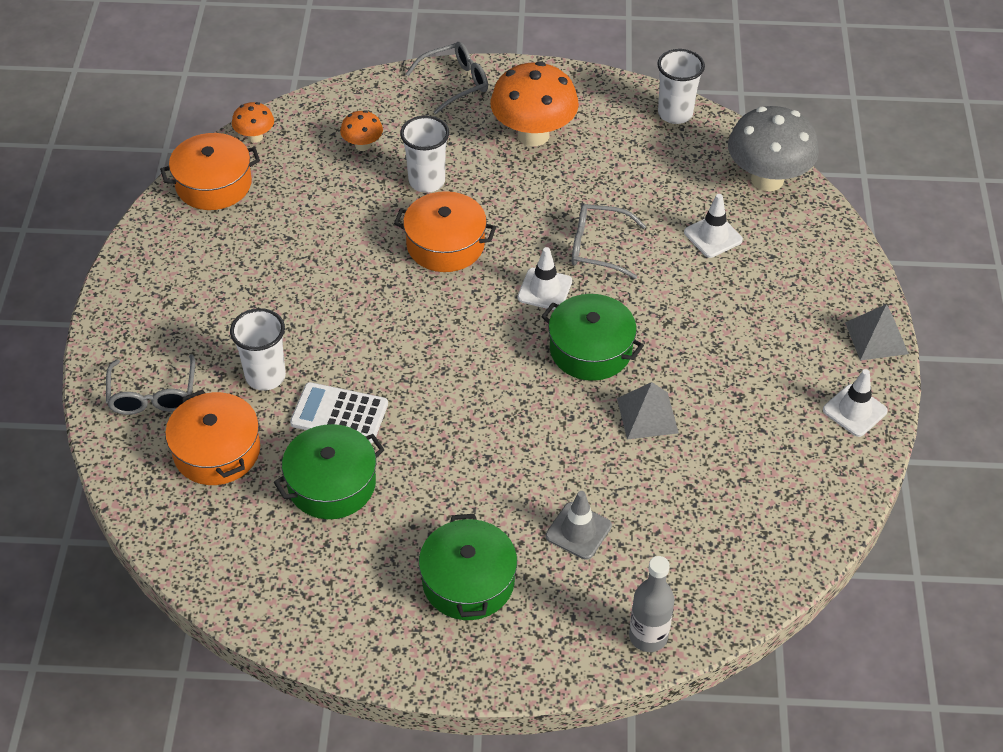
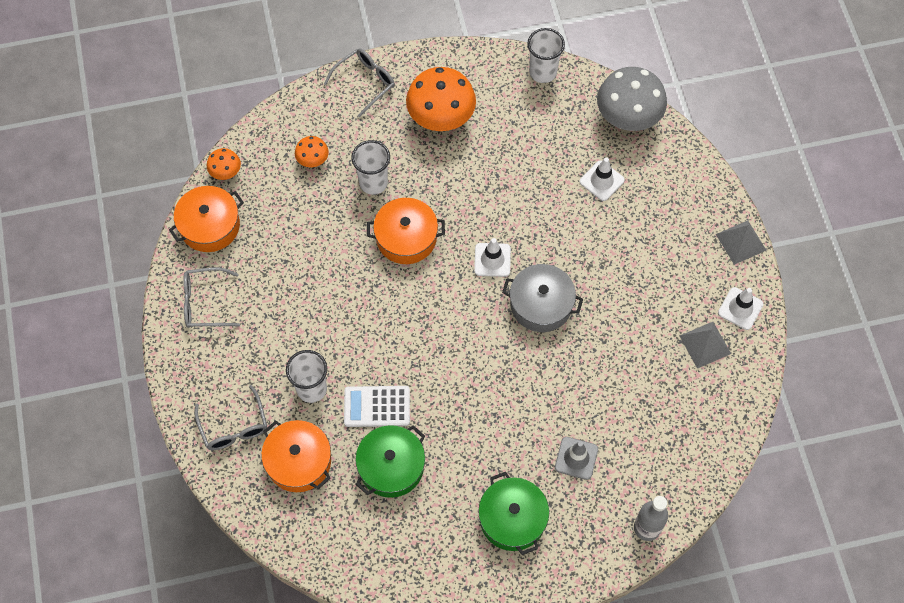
camera: 15 degrees left, 15 degrees up
(590, 349) = (541, 304): green pot -> grey pot
(598, 247) = (520, 212): grey glasses -> grey glasses (205, 303)
(647, 415) = (597, 350): grey pyramid -> grey pyramid (705, 344)

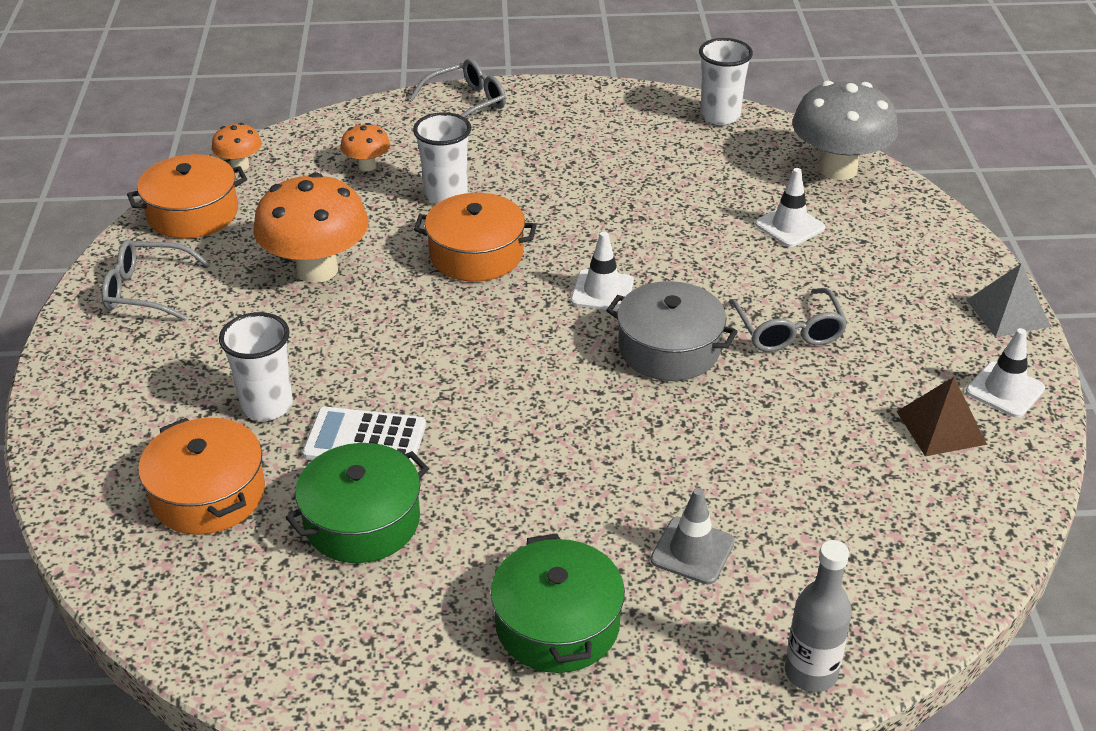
camera: 10 degrees right, 25 degrees down
(234, 426) = (122, 437): grey glasses -> grey glasses (788, 331)
(441, 118) = (563, 144): orange mushroom -> orange mushroom (317, 270)
(705, 344) = (941, 427): grey pyramid -> brown pyramid

